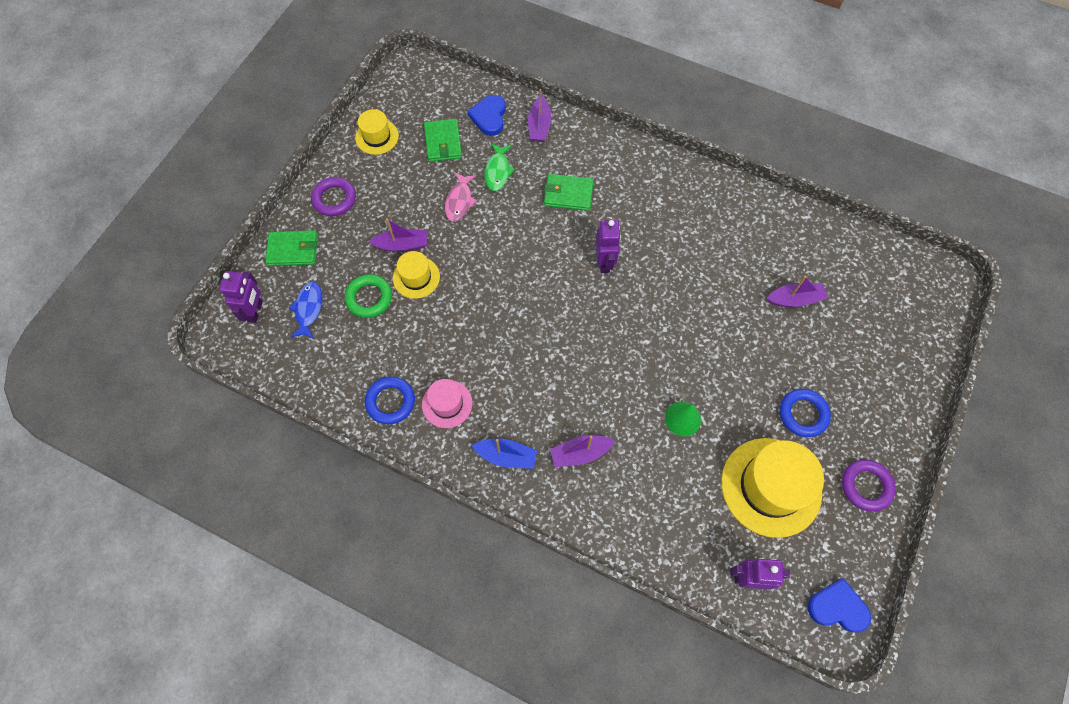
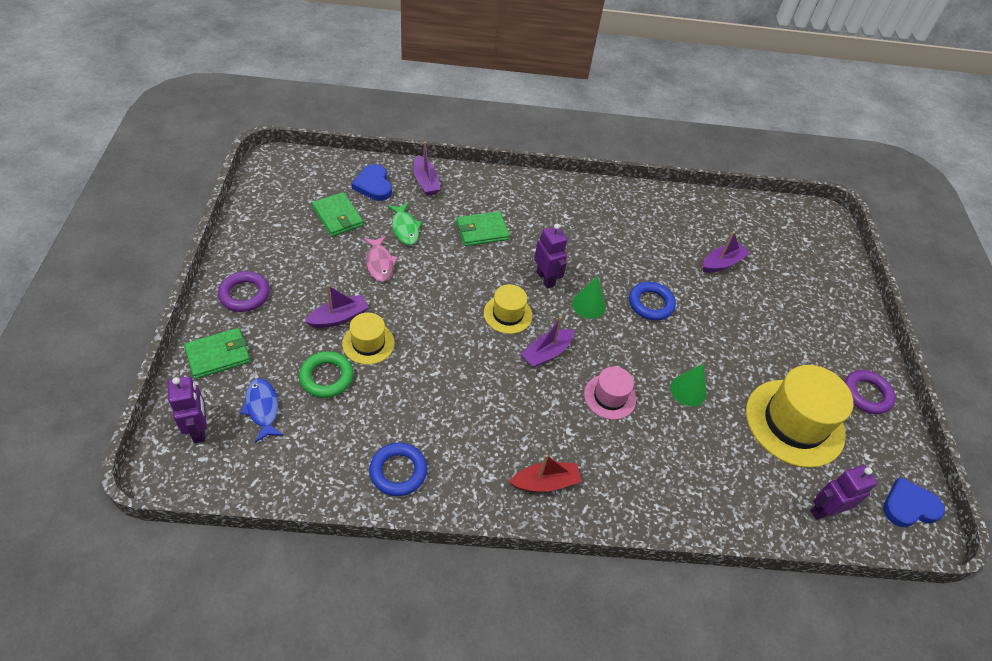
camera: 30 degrees left, 15 degrees down
(377, 137) = (266, 227): yellow hat -> yellow hat (508, 314)
(447, 404) = (459, 453): pink hat -> pink hat (610, 397)
(506, 456) = (545, 482): blue boat -> red boat
(580, 453) = (614, 454): purple boat -> purple boat (546, 353)
(632, 302) = (588, 305): none -> green cone
(803, 414) = (783, 353): blue ring -> blue ring (651, 304)

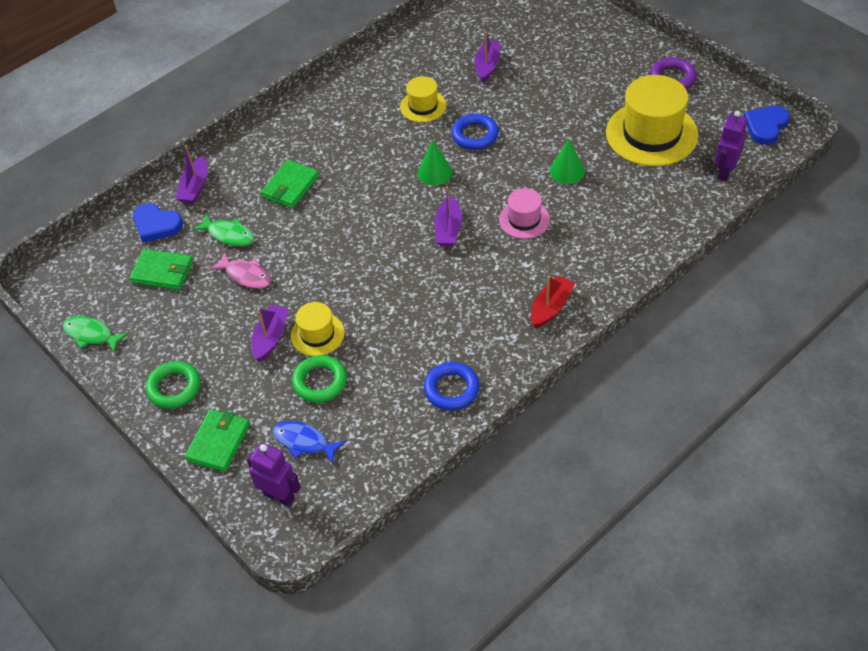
camera: 35 degrees left, 0 degrees up
(244, 294) = (174, 388): purple ring -> green ring
(250, 218) = (91, 335): none -> green fish
(425, 182) = (195, 187): purple boat -> purple boat turned 75 degrees clockwise
(508, 314) = (388, 227): yellow hat -> yellow hat (423, 106)
(545, 279) = (382, 180): purple robot -> none

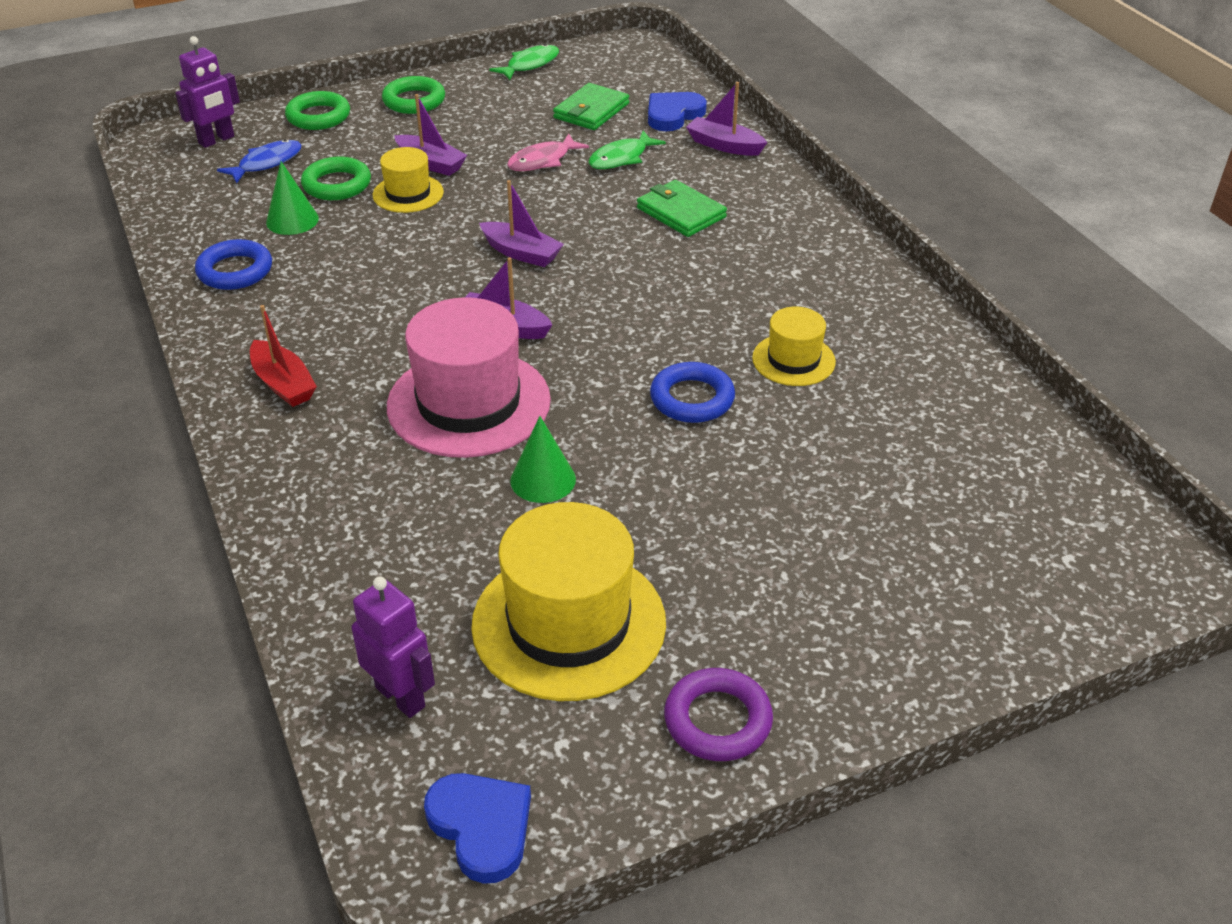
camera: 105 degrees right, 10 degrees down
(218, 442) = (318, 116): green wallet -> green ring
(434, 172) = (630, 339): green cone -> green cone (292, 220)
(487, 66) = (871, 457): purple boat -> purple boat (521, 253)
(524, 219) = (469, 403): pink hat -> pink hat, size x1.90

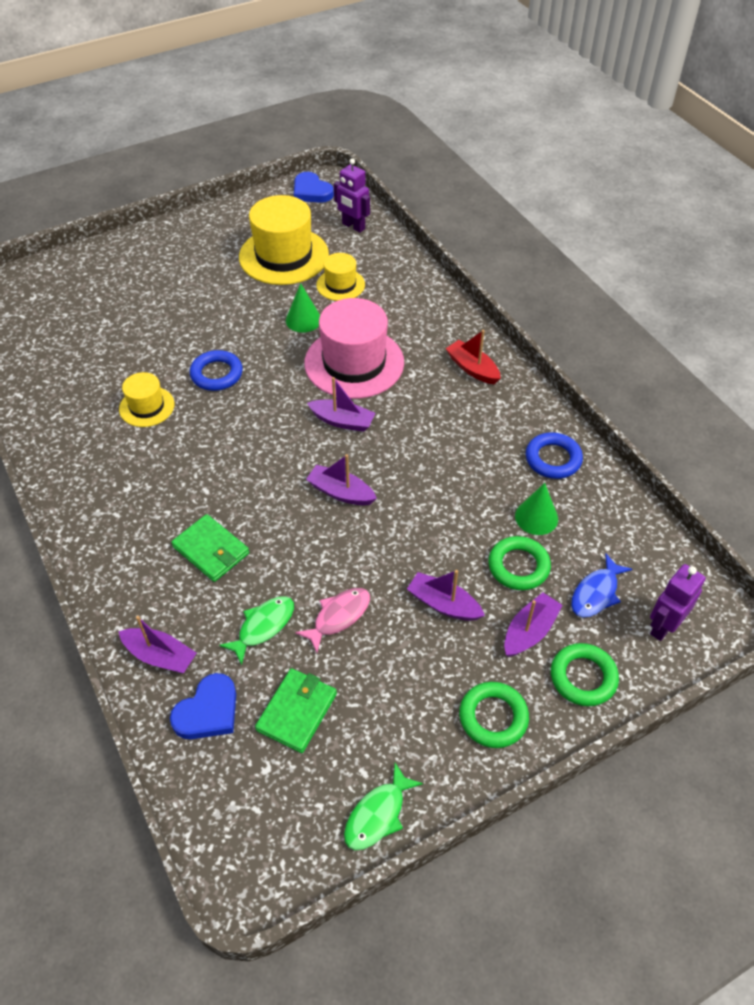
camera: 175 degrees right, 10 degrees up
(352, 143) = (529, 631): none -> purple boat
(408, 194) = (451, 558): yellow hat -> yellow hat (340, 285)
(717, 720) = (218, 226): purple ring -> none

